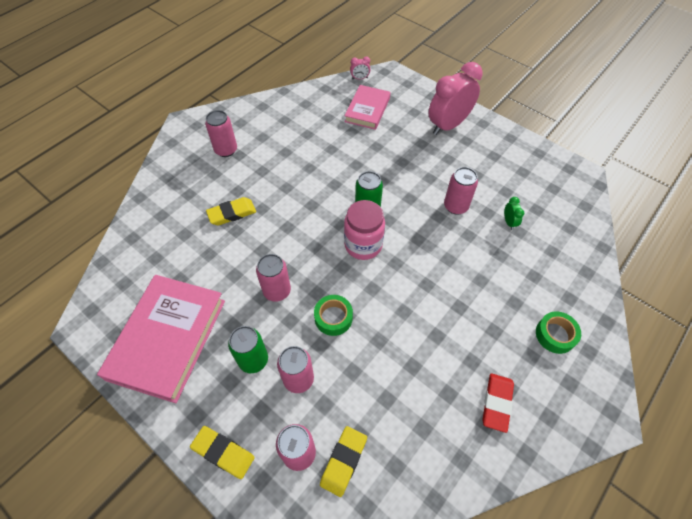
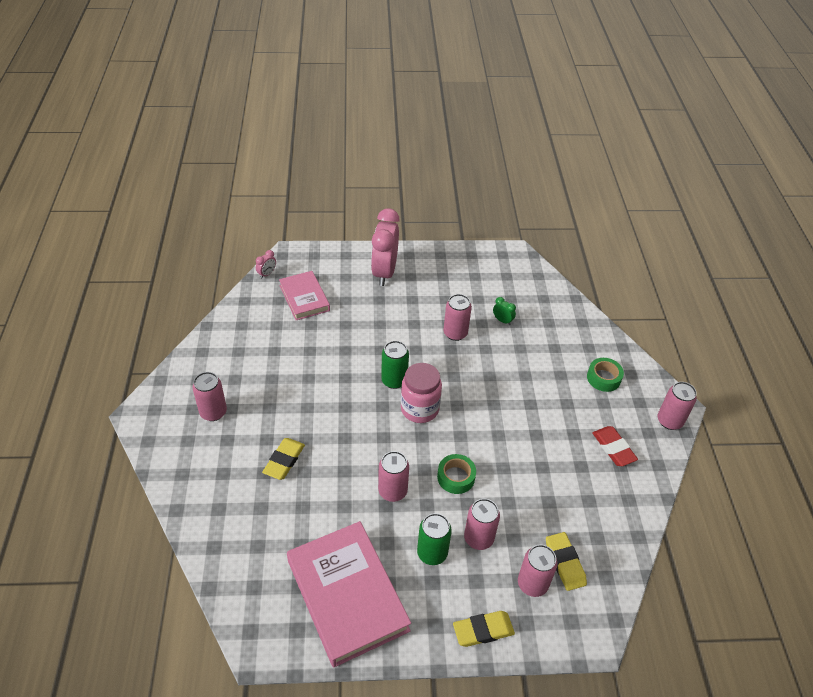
camera: 45 degrees left, 10 degrees down
(584, 424) = (669, 421): none -> pink can

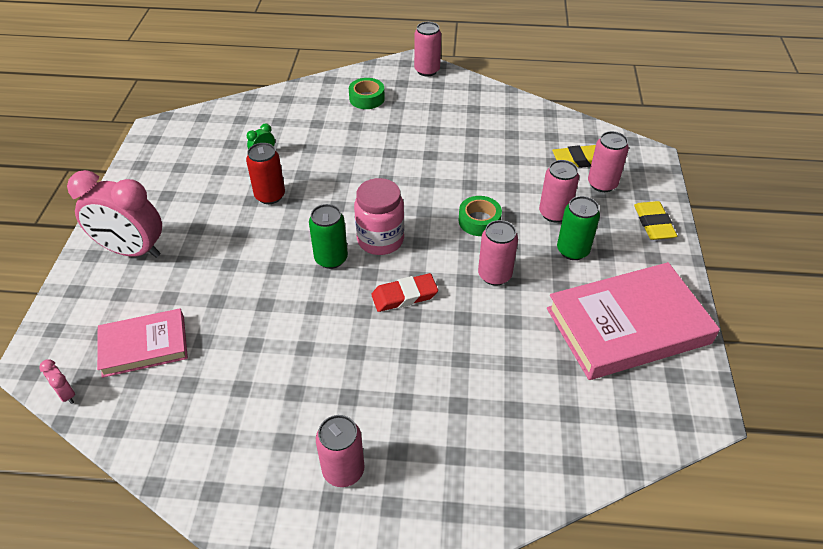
camera: 80 degrees left, 0 degrees up
(284, 461) = (441, 380): yellow eraser -> none
(455, 333) = (270, 196): pink can -> red can
(613, 448) = (453, 108): red eraser -> red eraser (404, 296)

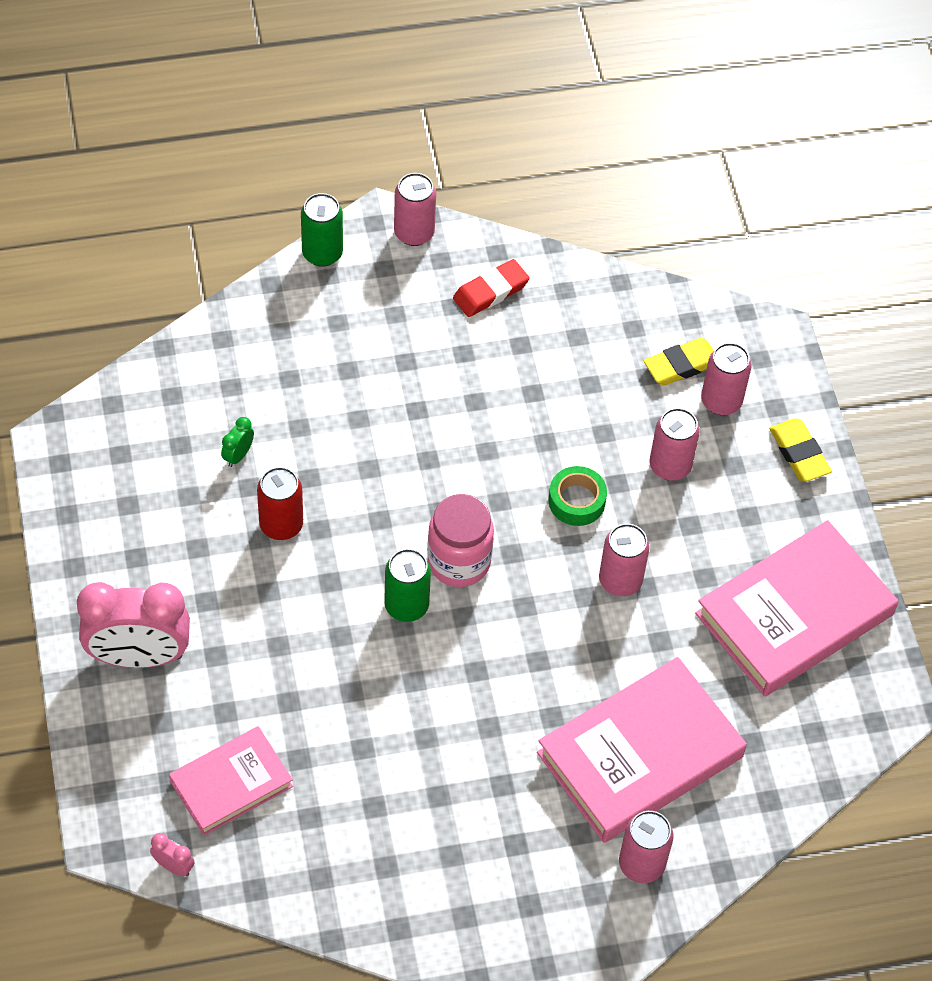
camera: 20 degrees left, 10 degrees up
(343, 470) = (530, 869): pink can -> pink can (641, 864)
(367, 98) = (344, 312): green tape -> none
(404, 296) = (519, 637): red eraser -> red eraser (490, 292)
(470, 400) = (640, 755): none -> pink book
(572, 250) = (707, 520): green can -> green can (322, 253)

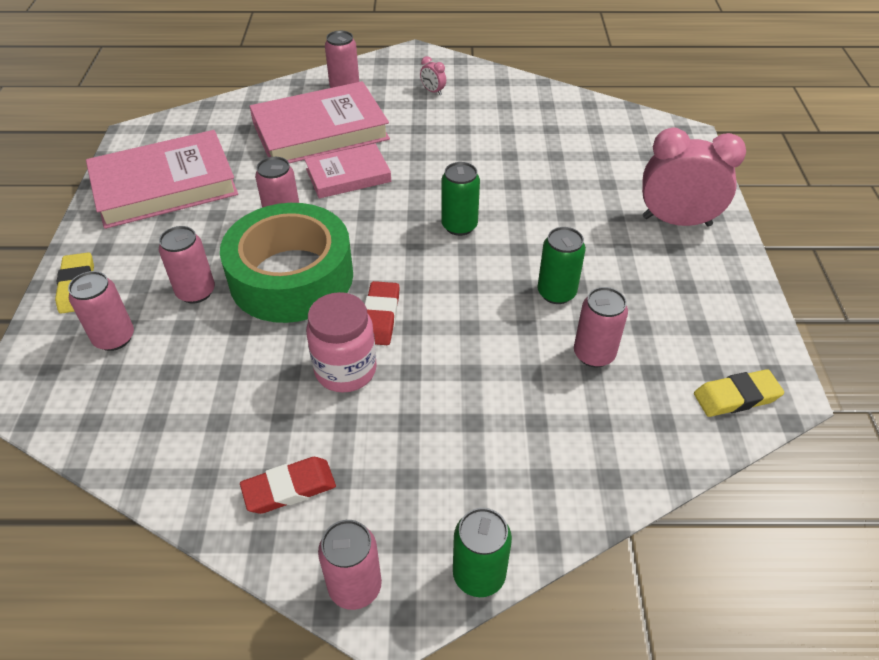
camera: 165 degrees left, 10 degrees down
(173, 866) = (642, 118): pink clock -> pink clock (433, 91)
(231, 784) = (604, 148): pink book -> pink book (348, 175)
(238, 455) = (594, 354): green clock -> pink can
(281, 525) = (556, 293): red can -> green can
(459, 562) = (408, 248): pink jar -> pink jar (345, 370)
(464, 465) = (380, 317): none -> red eraser
(576, 501) = (291, 277): green tape -> green tape, size x2.41
(681, 365) = (130, 376): yellow eraser -> yellow eraser (736, 397)

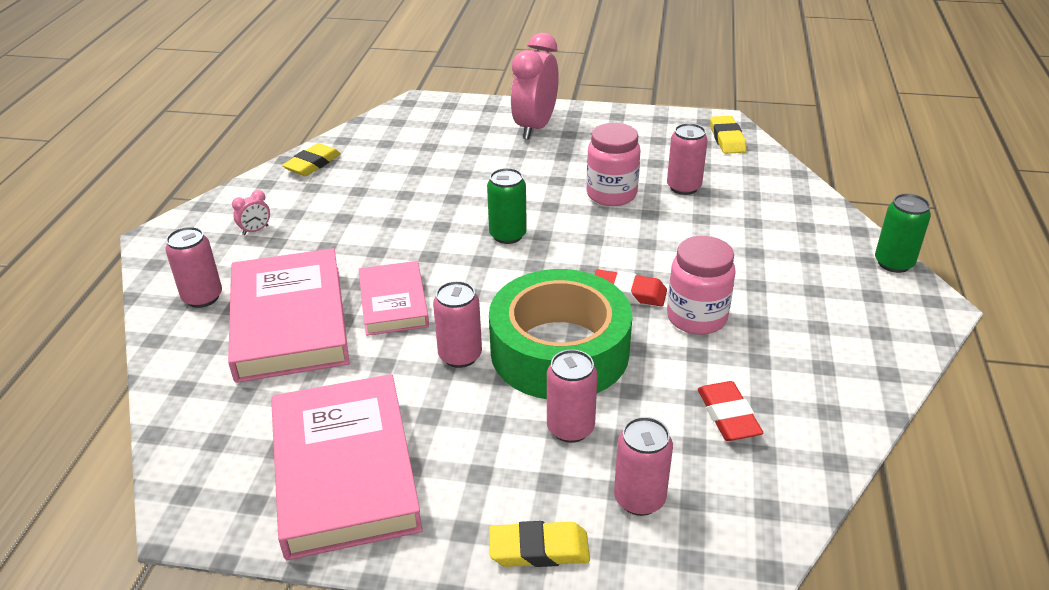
camera: 80 degrees left, 10 degrees down
(289, 488) = (833, 356): red eraser -> red eraser (728, 415)
(355, 586) = (918, 322): pink can -> none
(541, 97) = (312, 164): none -> yellow eraser
(556, 293) = (611, 194): green can -> pink jar

